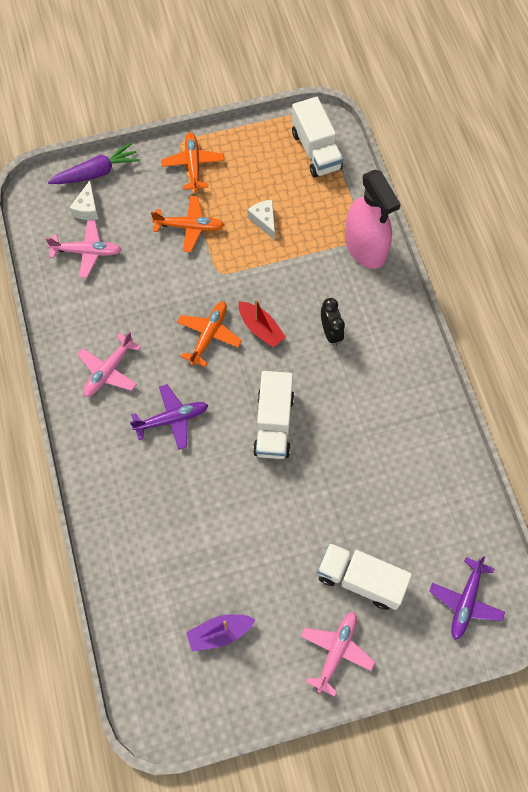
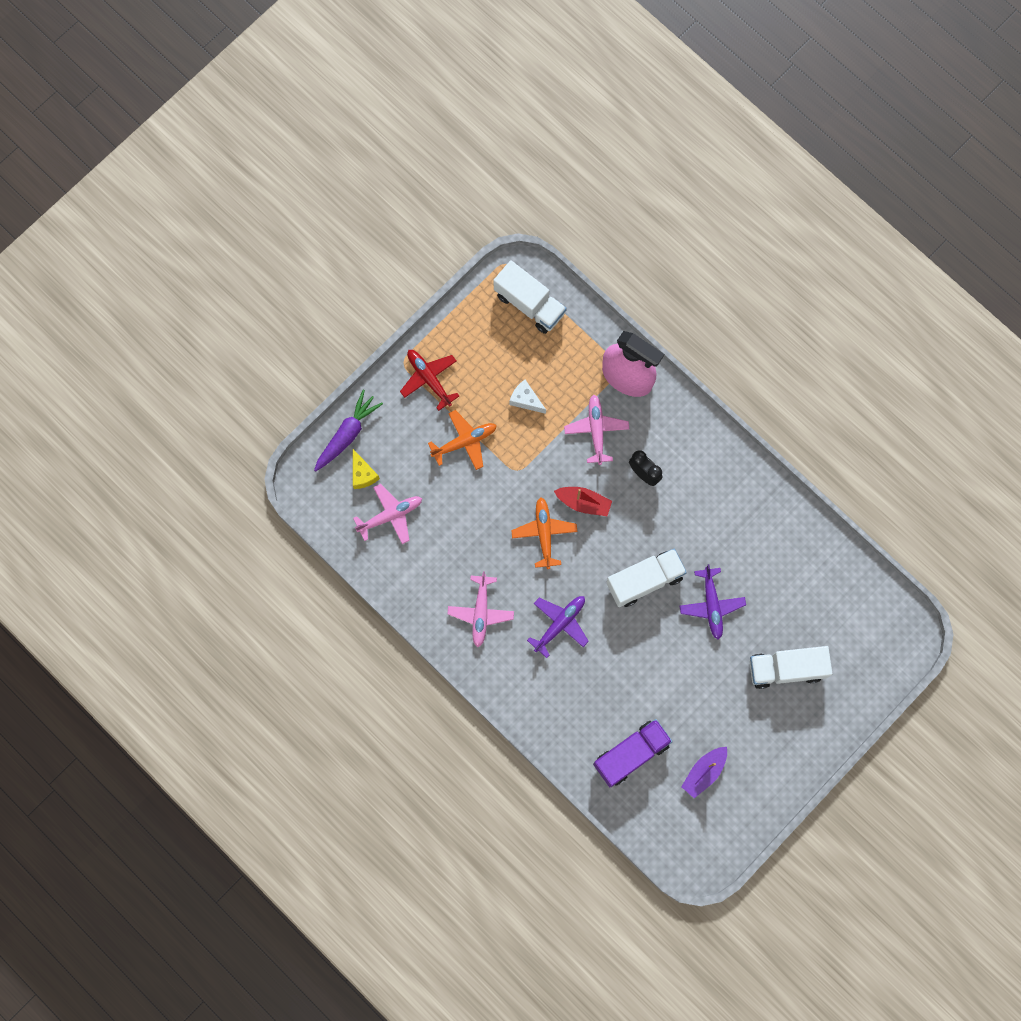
camera: 30 degrees left, 10 degrees up
(87, 208) = (363, 474): white cheese -> yellow cheese
(160, 574) = (631, 754): none -> purple truck
(193, 165) = (429, 379): orange plane -> red plane
(273, 424) = (644, 580): white truck -> white truck turned 90 degrees counterclockwise
(336, 652) = (799, 735): pink plane -> pink plane (596, 431)
(465, 601) = (873, 639): purple plane -> purple plane (711, 604)

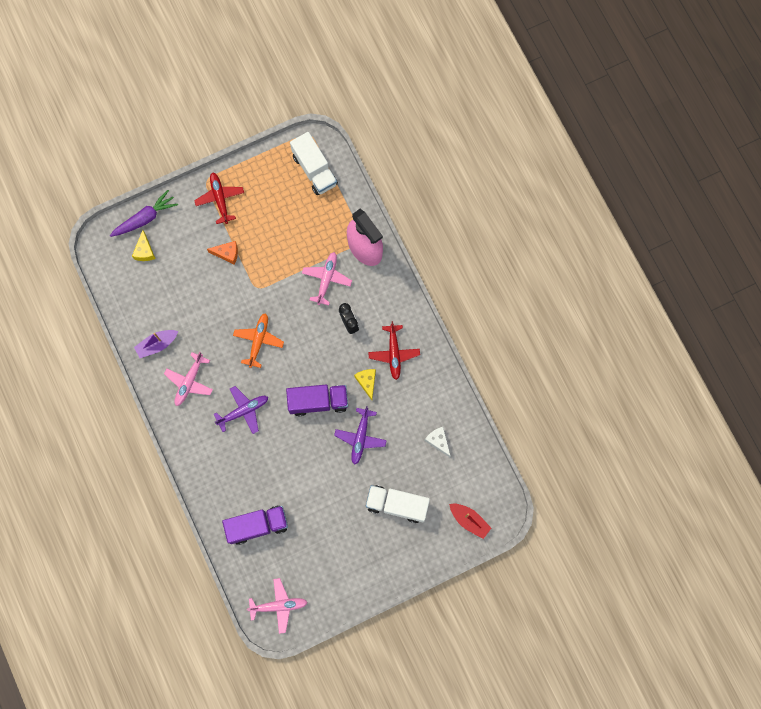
camera: 20 degrees right, 0 degrees up
(390, 516) = (152, 288): pink plane -> pink plane (278, 605)
(464, 442) = (227, 253): orange plane -> orange cheese
(525, 400) = (284, 239): white cheese -> white cheese (438, 441)
(583, 503) = (296, 328): red boat -> red boat (469, 520)
(644, 580) = (318, 401): white truck -> purple truck
(693, 536) = (367, 382): none -> yellow cheese
(704, 772) = (306, 558): purple boat -> purple boat (157, 345)
(711, 490) = (394, 353): none -> red plane

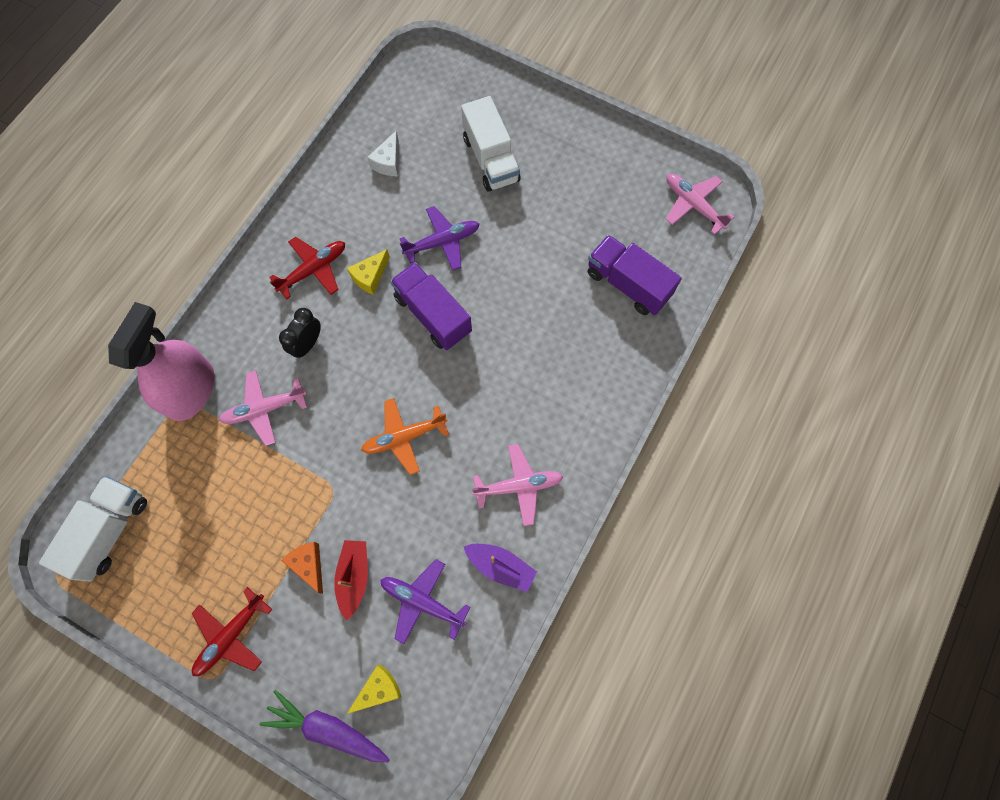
camera: 125 degrees left, 5 degrees down
(243, 411) = (507, 393): purple plane -> purple plane (423, 602)
(469, 520) = (454, 84): red boat -> red boat (354, 577)

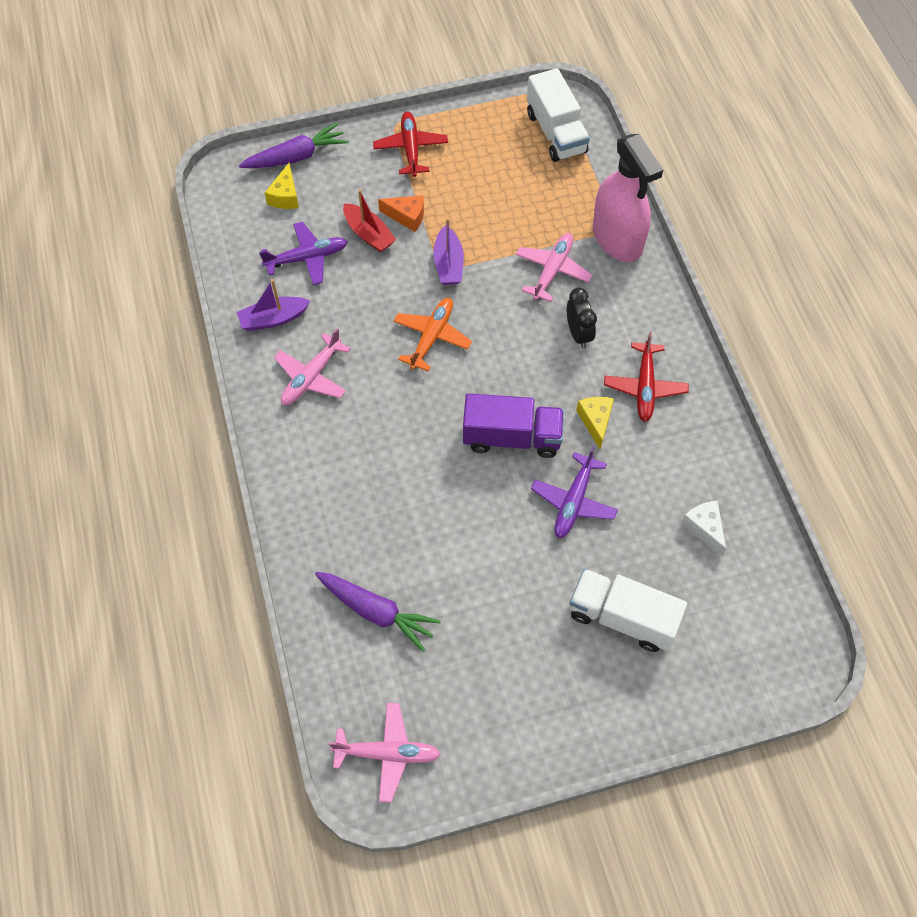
camera: 135 degrees right, 10 degrees down
(326, 488) = (448, 264): none -> purple boat
(628, 284) = (376, 611): purple truck -> purple carrot

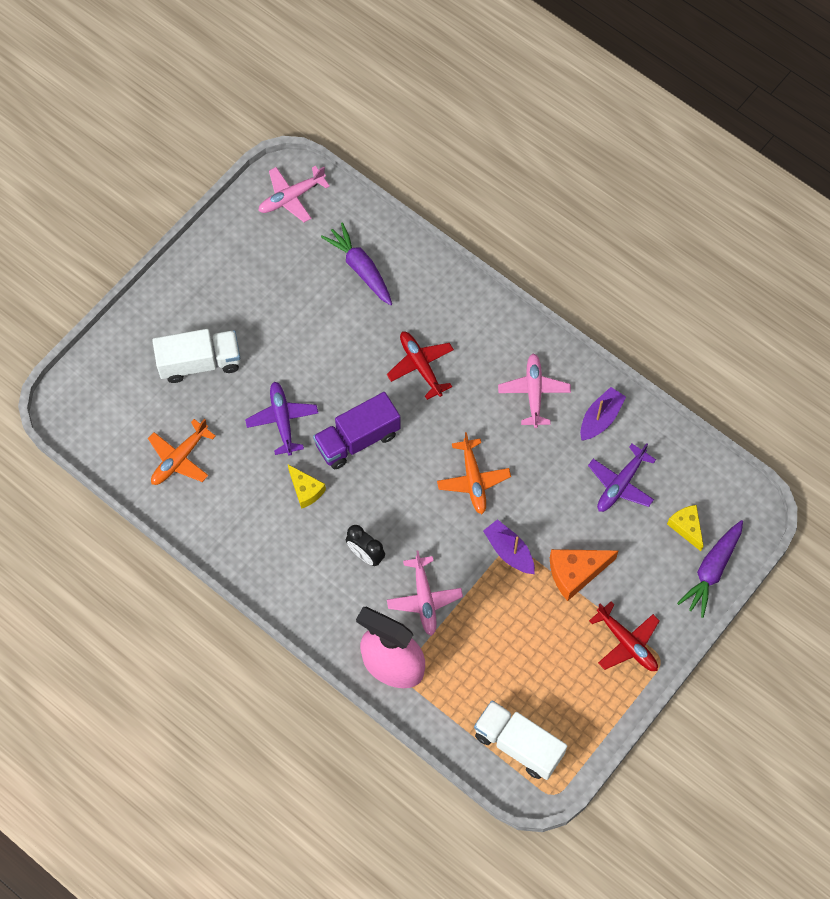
camera: 145 degrees right, 5 degrees up
(369, 234) = (592, 537): red boat -> none
(376, 611) = (360, 269): purple carrot -> purple carrot turned 60 degrees clockwise
(407, 216) = (576, 573): orange cheese -> orange cheese, size x1.52
(645, 387) = (287, 542): red plane -> red plane (421, 366)
(704, 528) = (180, 458): white cheese -> orange plane

